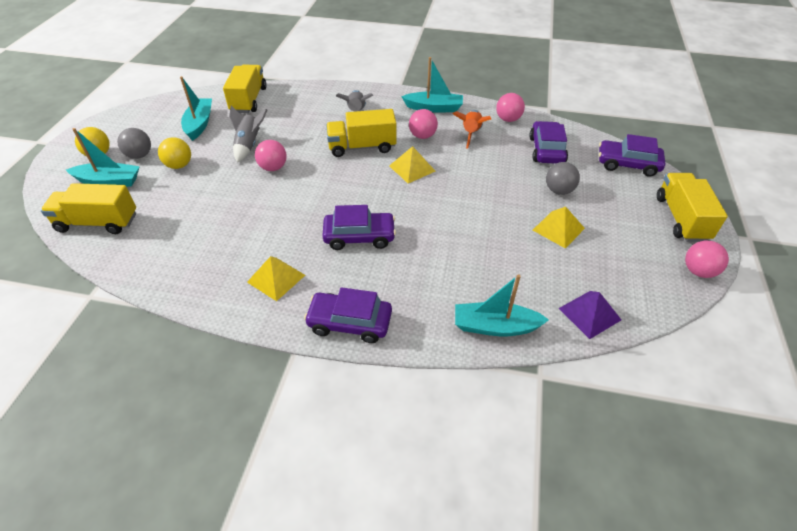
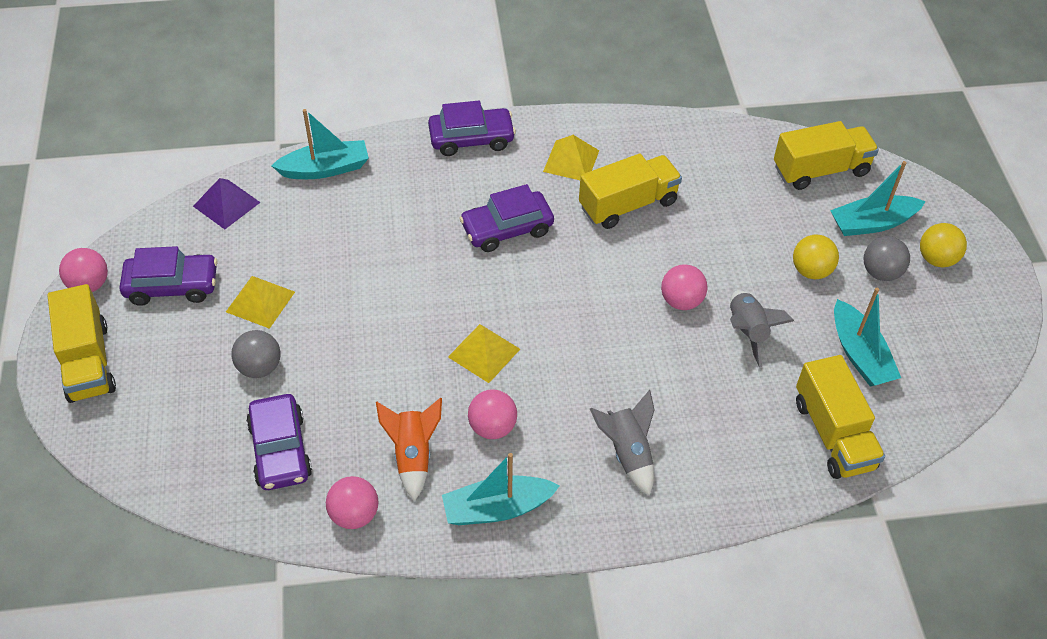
camera: 160 degrees right, 5 degrees up
(362, 147) = (577, 375): yellow truck -> yellow truck (628, 204)
(627, 164) = (147, 453): purple car -> purple car (172, 286)

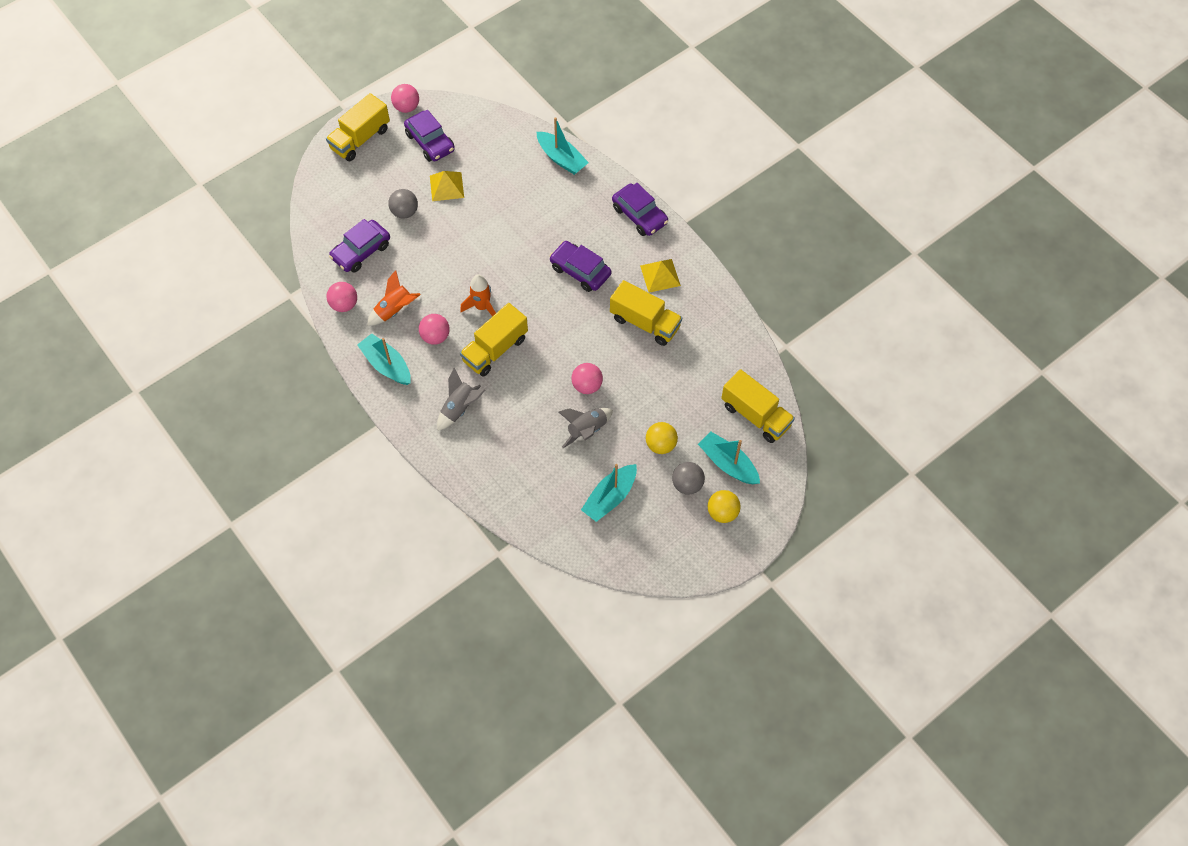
camera: 60 degrees right, 10 degrees up
(226, 204) = (502, 130): purple pyramid -> none
(484, 353) = (482, 307): yellow pyramid -> orange rocket
(833, 434) = (539, 506): yellow truck -> yellow truck (495, 349)

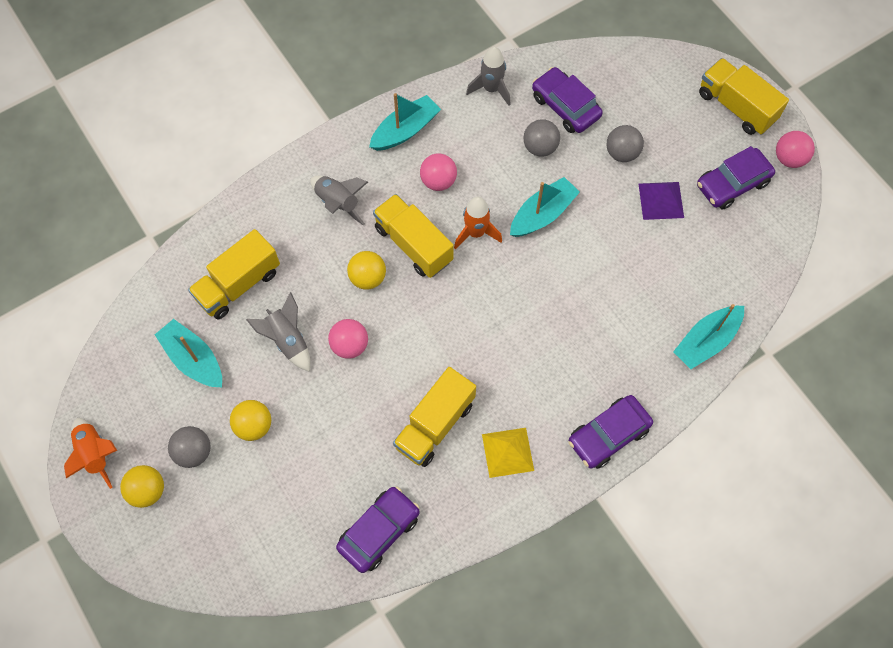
camera: 95 degrees right, 5 degrees up
(344, 305) = (491, 89): pink ball -> grey rocket
(394, 310) = (479, 140): orange rocket -> orange rocket (95, 454)
(401, 267) = (540, 147): none -> grey ball
(447, 186) = (661, 200): yellow pyramid -> purple pyramid
(527, 379) = (368, 278): none -> yellow ball
(580, 271) = (521, 351): purple car -> purple car (379, 531)
(728, 464) = (213, 506): turquoise boat -> turquoise boat (542, 214)
(755, 415) = (277, 553): yellow truck -> yellow truck (238, 284)

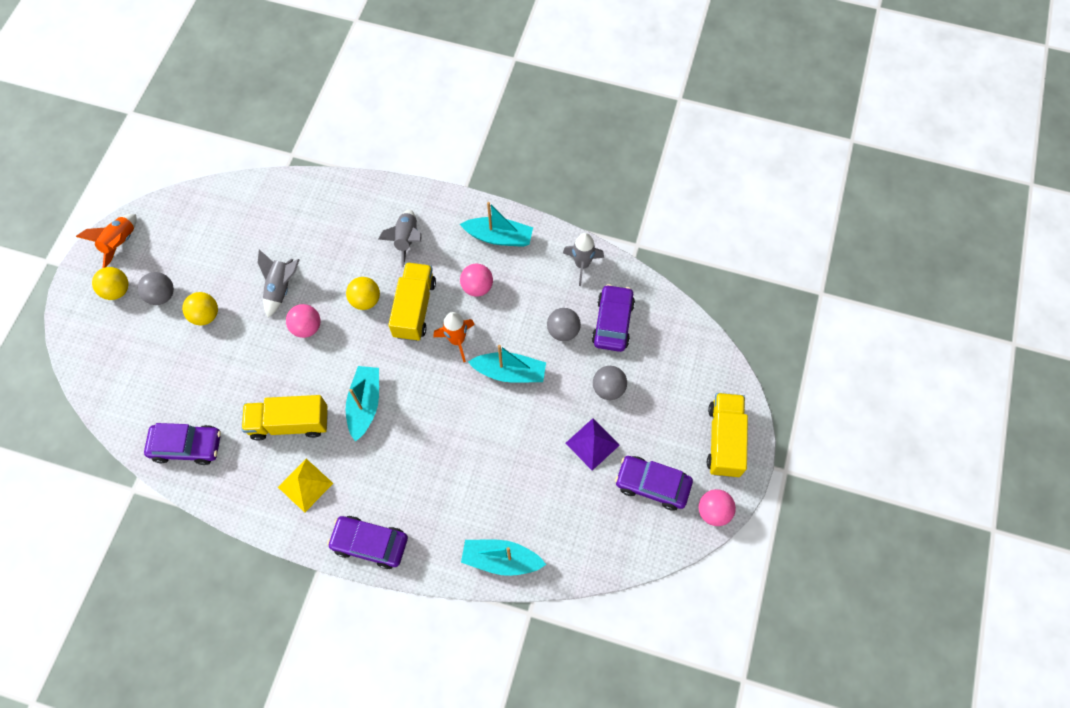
camera: 50 degrees right, 0 degrees up
(193, 359) = (225, 245): turquoise boat -> turquoise boat (365, 404)
(238, 284) = (298, 229): yellow truck -> none

